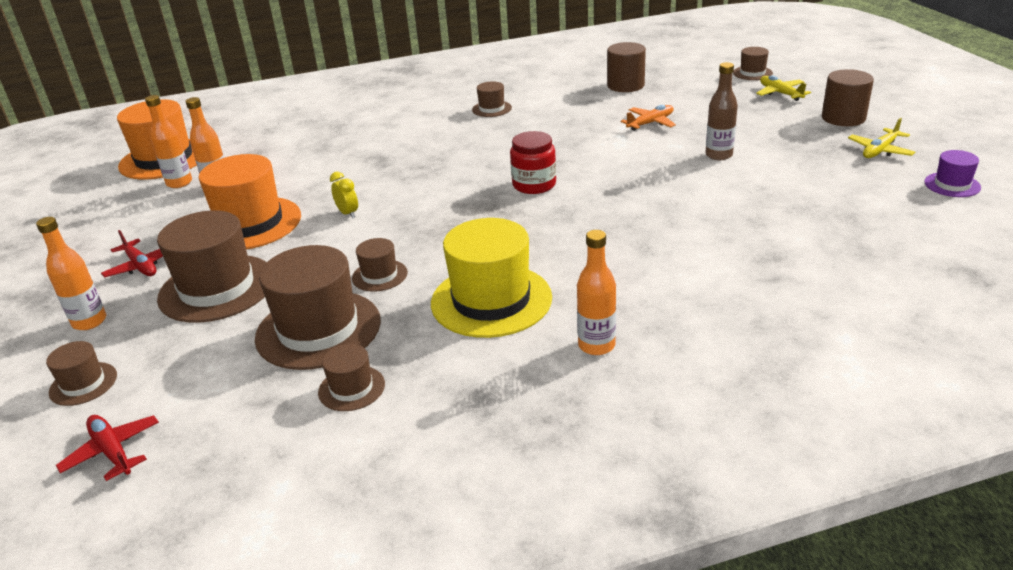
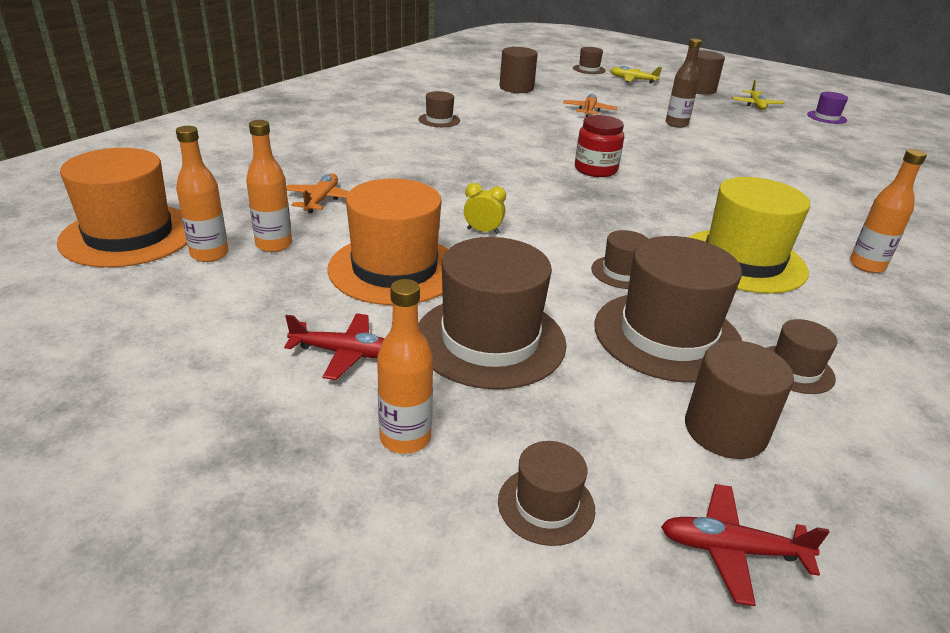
camera: 45 degrees left, 0 degrees up
(232, 398) = (725, 430): none -> brown cylinder
(293, 161) = (321, 200): none -> orange plane

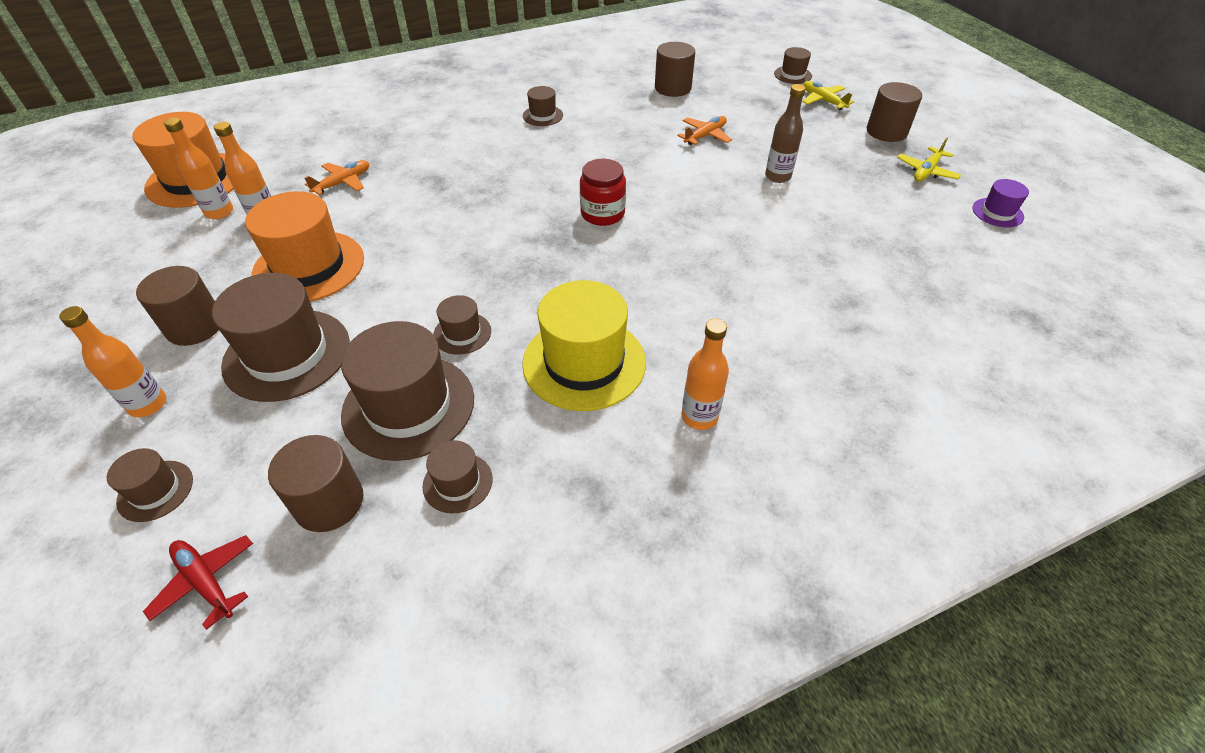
camera: 35 degrees right, 15 degrees up
(345, 353) = (195, 326): red plane -> brown cylinder
(483, 231) = (414, 252): yellow clock -> none

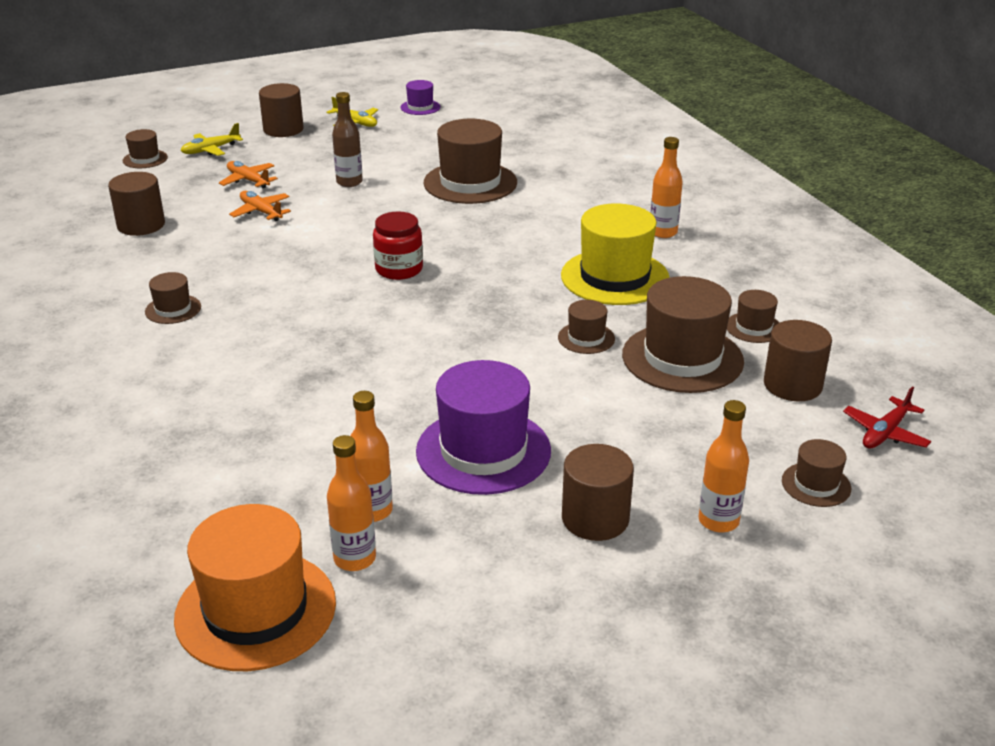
camera: 90 degrees left, 15 degrees down
(287, 354) = (630, 439): brown hat -> brown hat (470, 183)
(309, 266) = (483, 451): orange hat -> purple hat
(343, 183) = (299, 453): orange plane -> orange plane (248, 180)

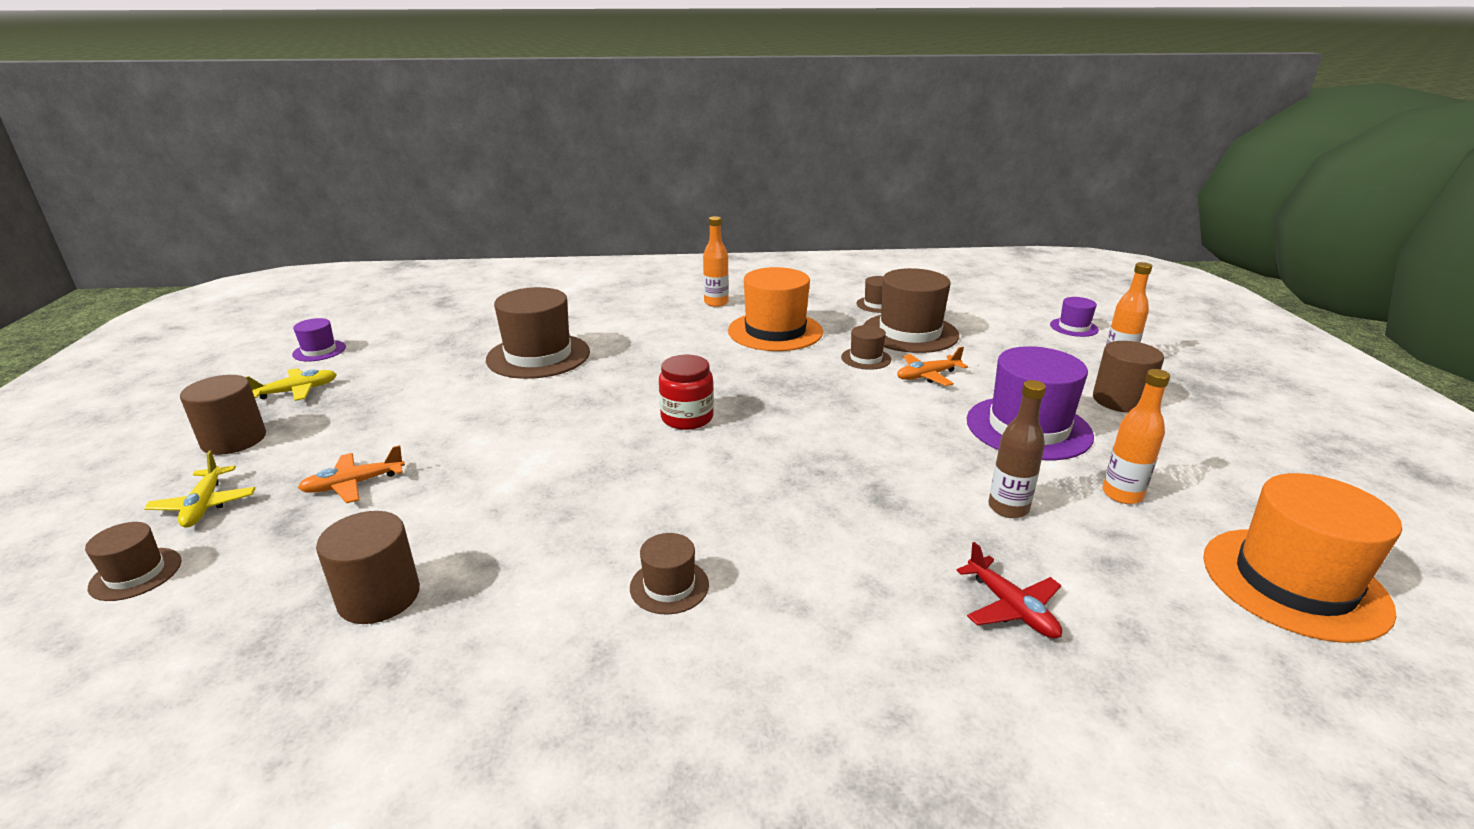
camera: 70 degrees left, 5 degrees down
(261, 212) = (459, 485): orange plane -> orange plane (927, 376)
(349, 182) = (453, 416): brown bottle -> brown bottle (1008, 508)
(355, 559) = (1197, 514): orange bottle -> none
(615, 277) = (775, 331): yellow hat -> orange hat
(792, 385) = (956, 309): brown cylinder -> none
(816, 484) = (1074, 327): brown hat -> purple hat
(885, 433) = (1017, 299): red plane -> red plane (1011, 608)

